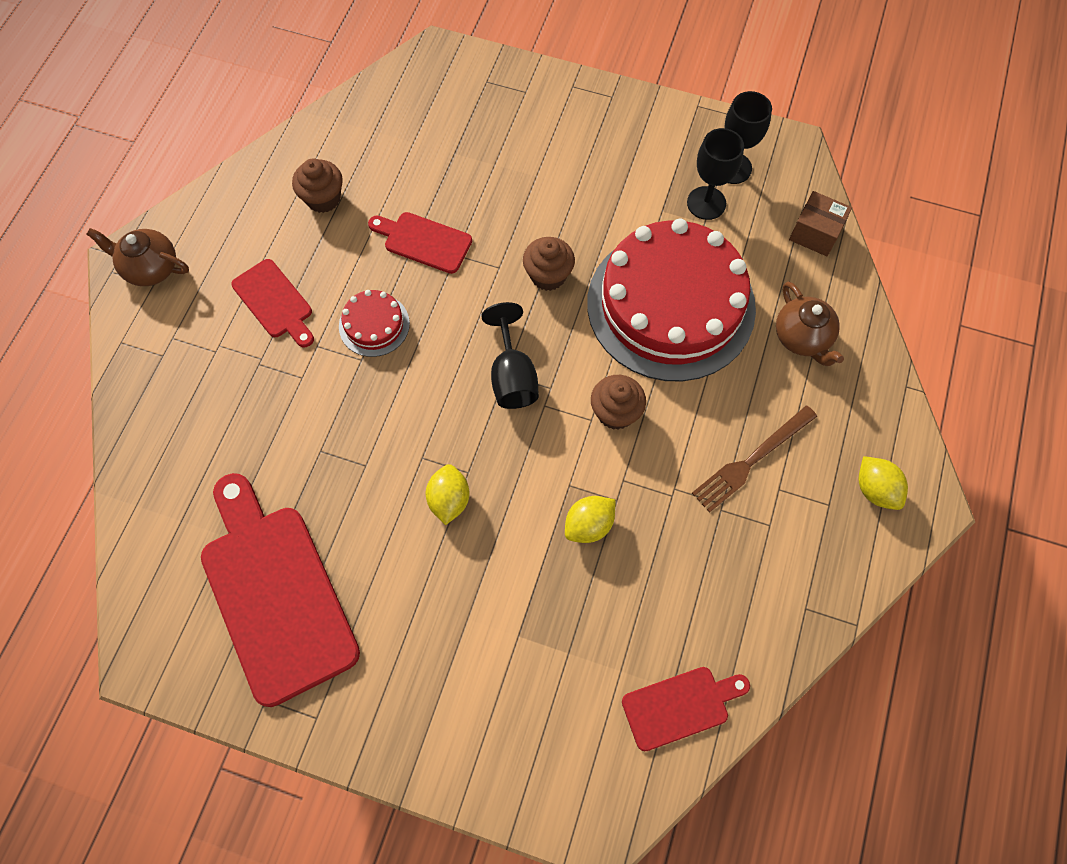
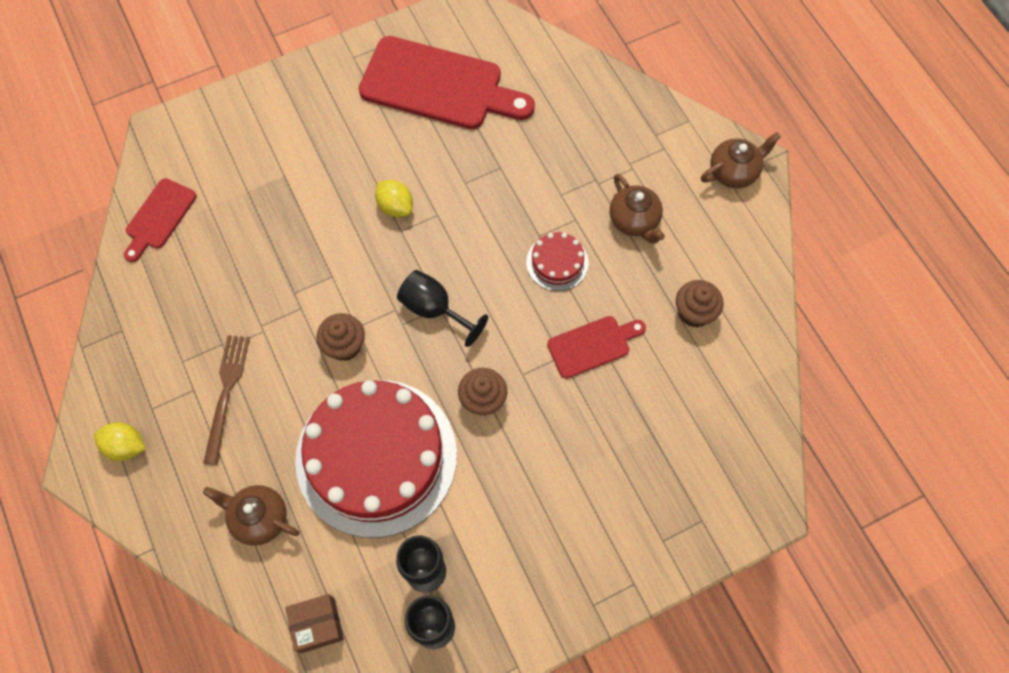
camera: 135 degrees right, 0 degrees up
(275, 302) = (634, 221): red cutting board -> brown teapot
(589, 525) = (298, 264): yellow lemon -> none

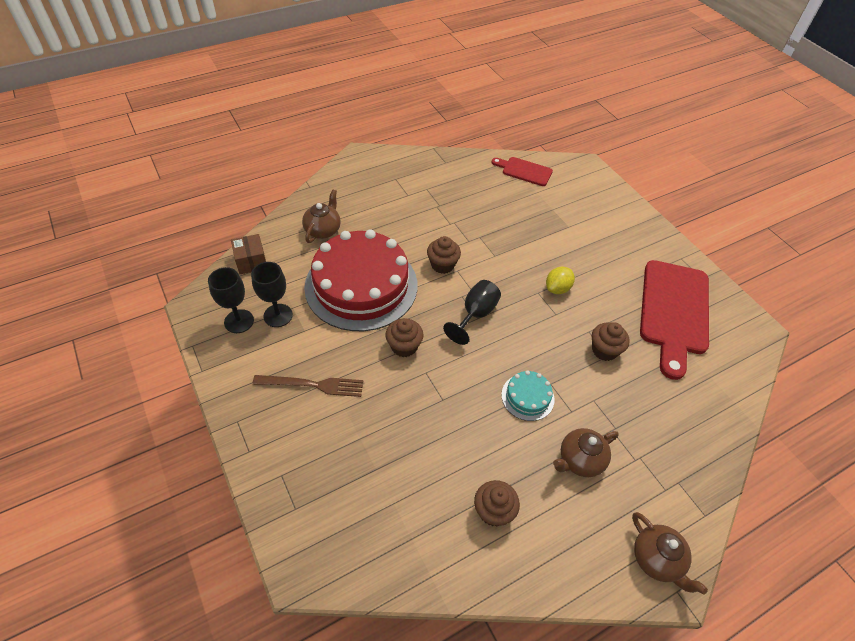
camera: 85 degrees right, 15 degrees down
(126, 446) = (372, 170): yellow lemon -> none
(226, 393) = (406, 210): brown fork -> brown fork (313, 385)
(493, 171) = (604, 350): none -> brown cupcake
(557, 262) = (527, 397): red cake -> turquoise cake
(592, 345) = (454, 423): red cutting board -> none

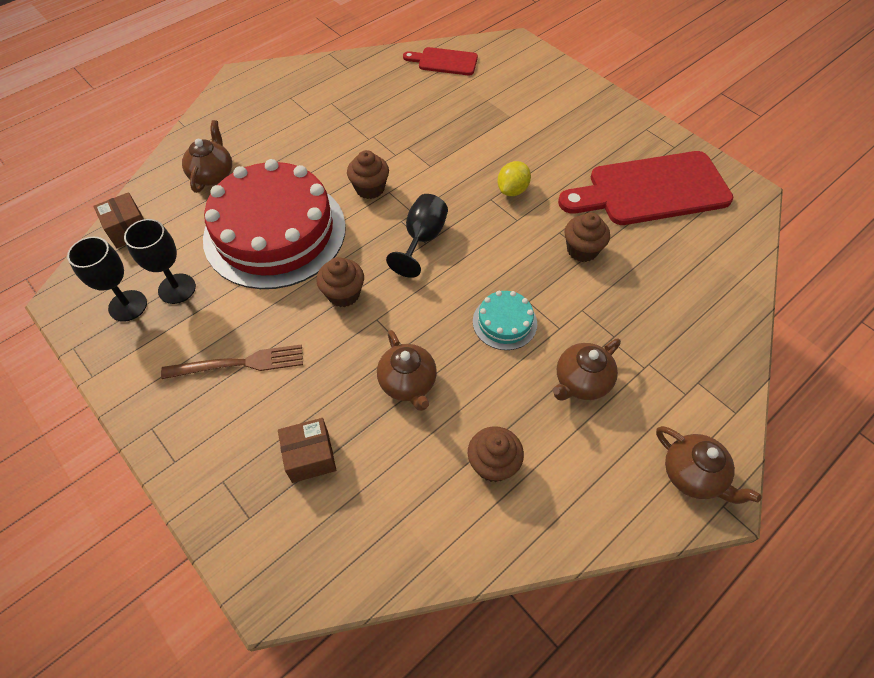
camera: 10 degrees left, 5 degrees up
(351, 471) = (310, 456): none -> brown box
(439, 430) = (408, 383): none -> brown teapot
(674, 311) = (651, 190): red cutting board -> red cutting board turned 75 degrees clockwise

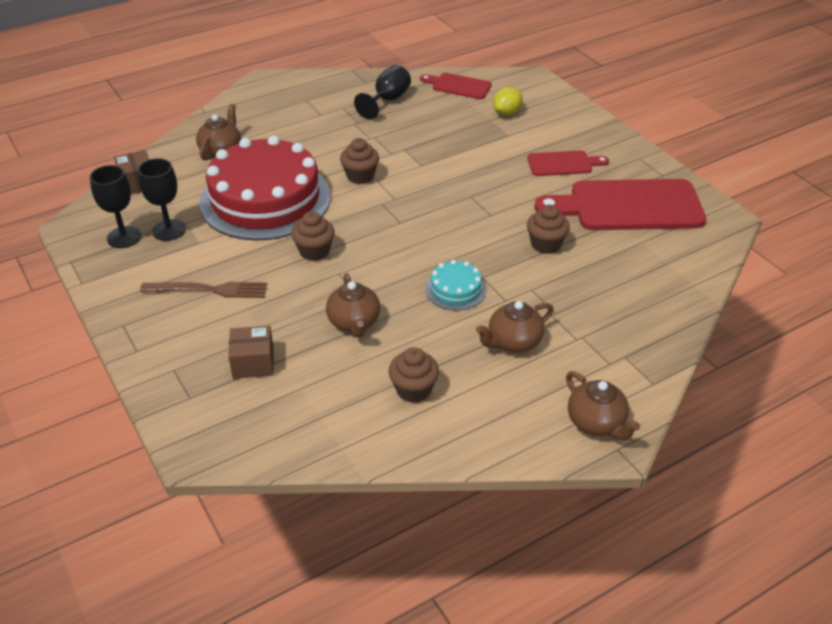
camera: 10 degrees right, 15 degrees down
(422, 239) = (397, 219): black goblet -> black goblet (387, 100)
(512, 190) = (493, 192): yellow lemon -> yellow lemon (507, 113)
(573, 145) = (563, 164): none -> red cutting board

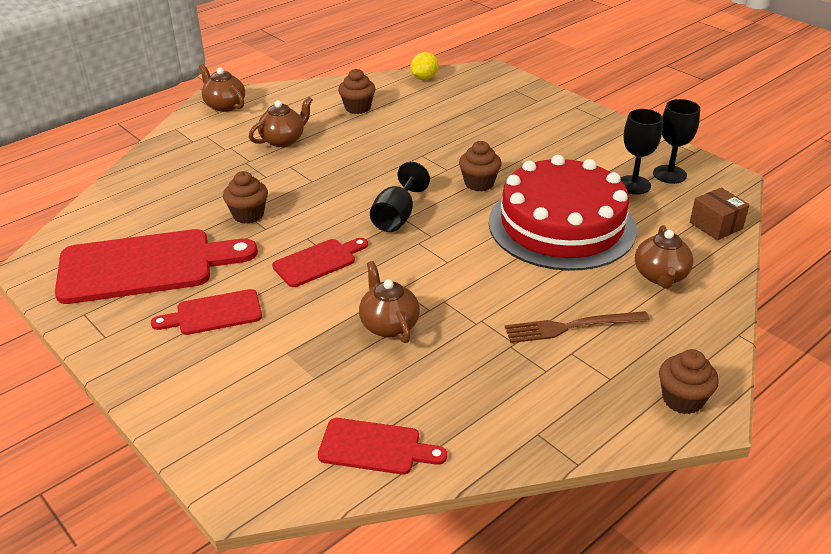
camera: 170 degrees right, 5 degrees down
(209, 290) = (553, 145): brown fork -> brown fork (571, 327)
(253, 362) = (483, 109): brown box -> none
(354, 322) = (417, 138): brown teapot -> brown teapot (389, 325)
(360, 176) = (469, 264): brown cupcake -> brown cupcake (682, 399)
(387, 100) = (484, 395): black goblet -> black goblet (397, 217)
(455, 289) = (336, 168): turquoise cake -> none
(482, 193) = (318, 262): none -> red cutting board
(507, 113) = (289, 395): yellow lemon -> yellow lemon (424, 78)

